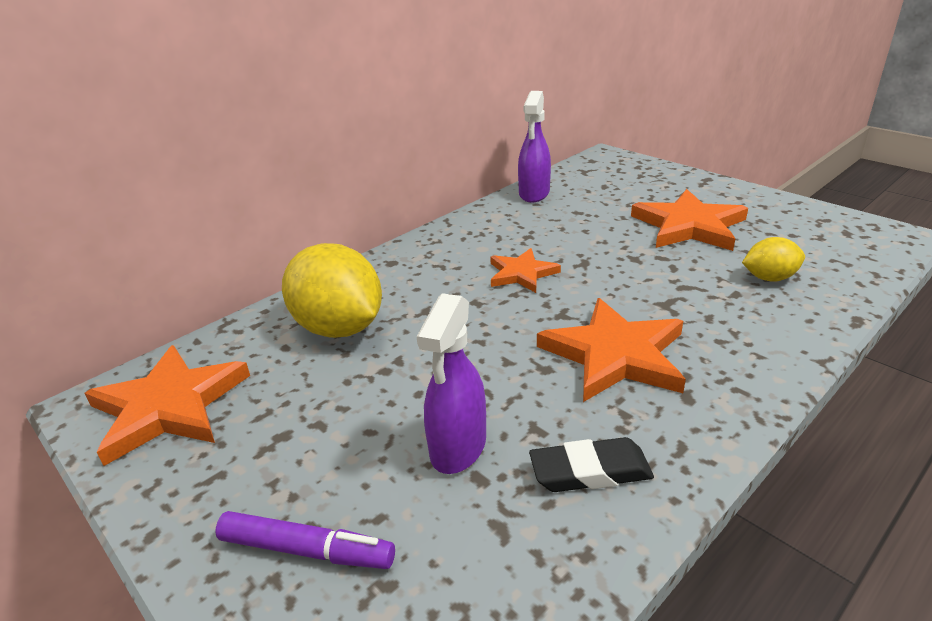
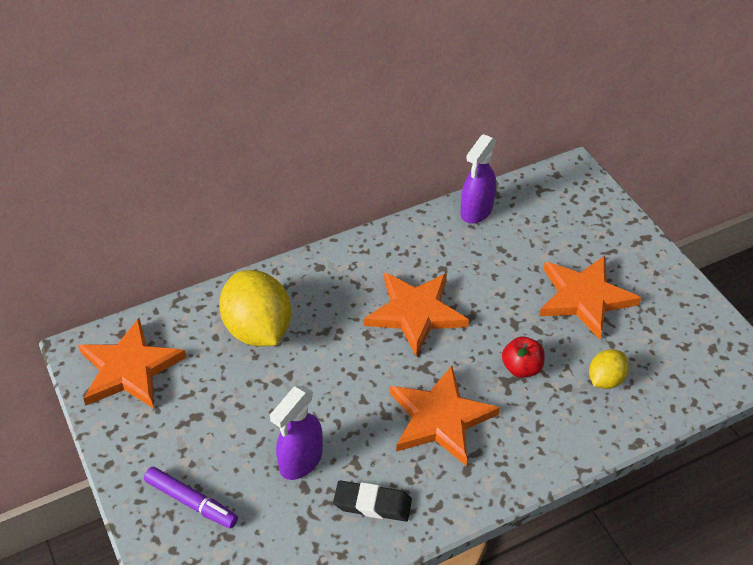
camera: 15 degrees right, 15 degrees up
(521, 273) = (415, 313): orange star -> orange star, size x1.69
(672, 290) = (521, 368): none -> red apple
(769, 278) = (605, 380): yellow lemon -> yellow lemon turned 60 degrees counterclockwise

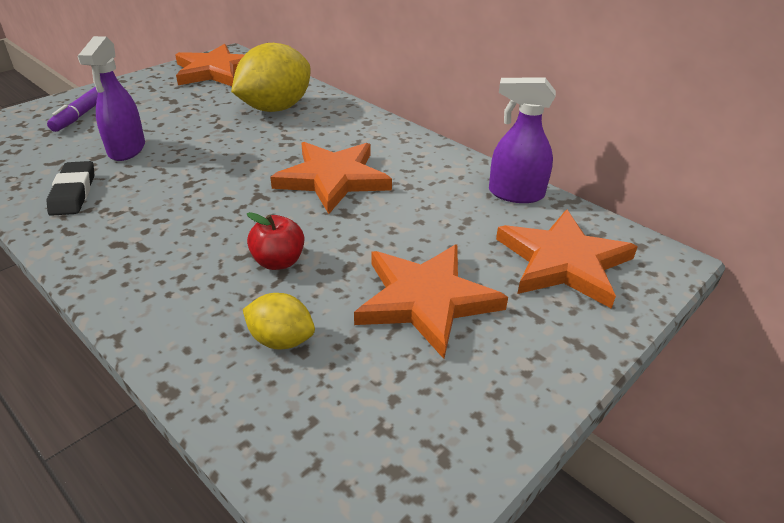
camera: 70 degrees right, 10 degrees down
(300, 461) = (127, 150): purple spray bottle -> purple spray bottle turned 105 degrees counterclockwise
(440, 418) = (188, 215): orange star -> orange star (563, 262)

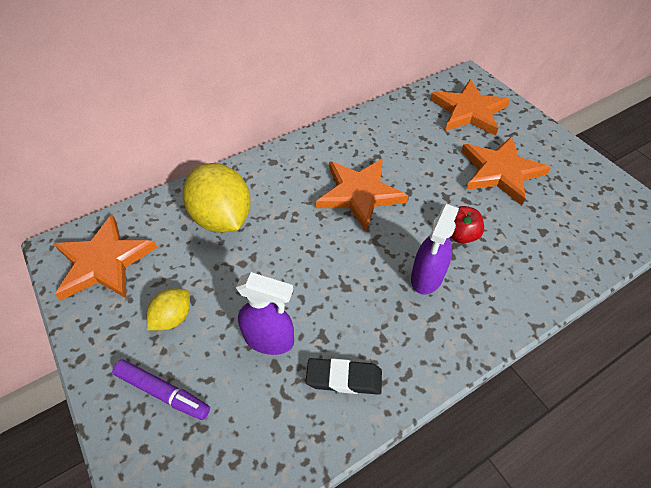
camera: 75 degrees left, 15 degrees up
(281, 340) = (535, 239): yellow lemon -> yellow lemon (173, 317)
(515, 194) = (397, 110): purple spray bottle -> purple spray bottle (427, 277)

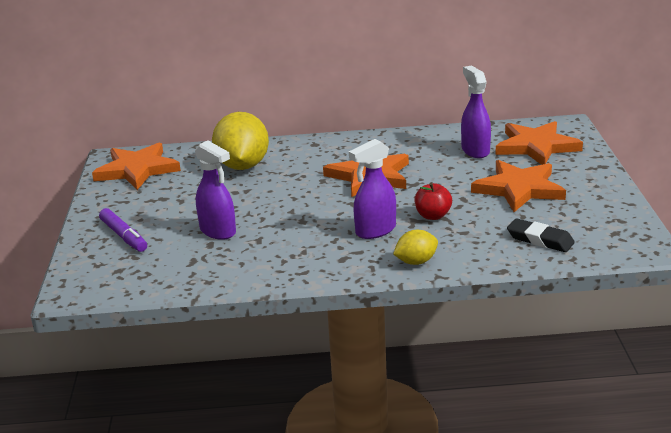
camera: 30 degrees right, 25 degrees down
(173, 317) = (160, 206): yellow lemon -> yellow lemon (416, 262)
(344, 378) = (253, 261): black eraser -> black eraser (540, 240)
(424, 130) = (475, 150): none -> purple spray bottle

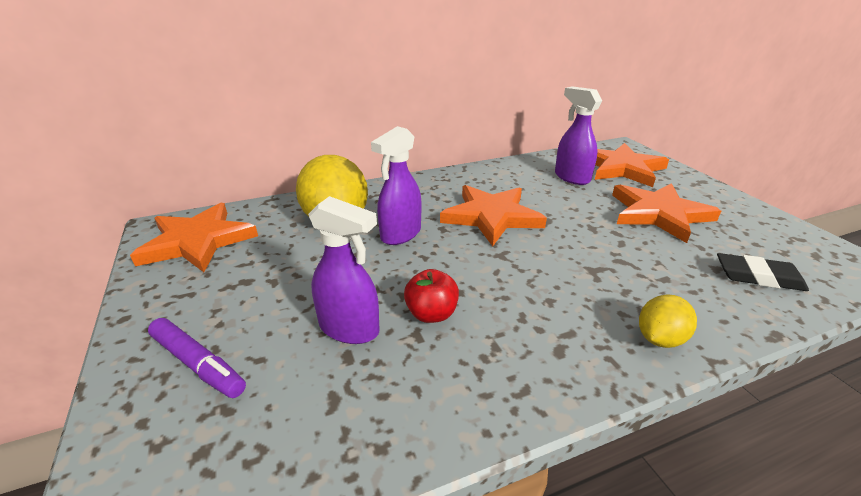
camera: 20 degrees left, 5 degrees up
(375, 231) = (562, 293): purple spray bottle -> purple spray bottle (400, 234)
(433, 216) = (608, 260): red apple -> red apple (431, 314)

